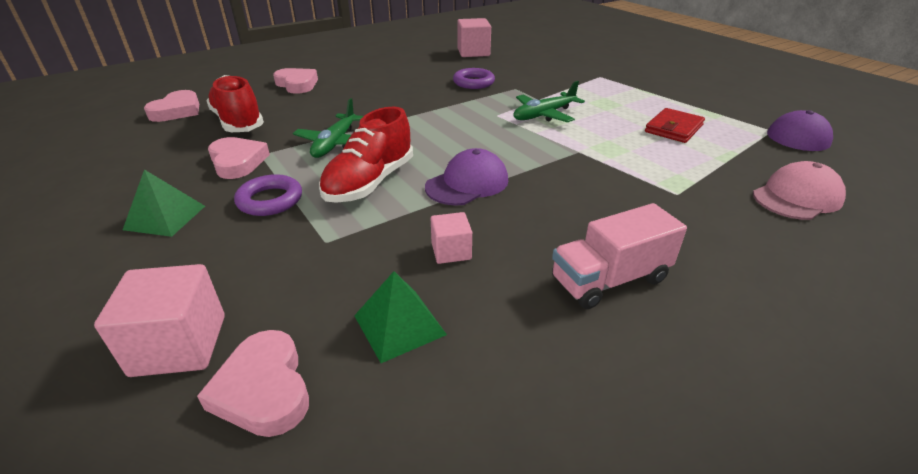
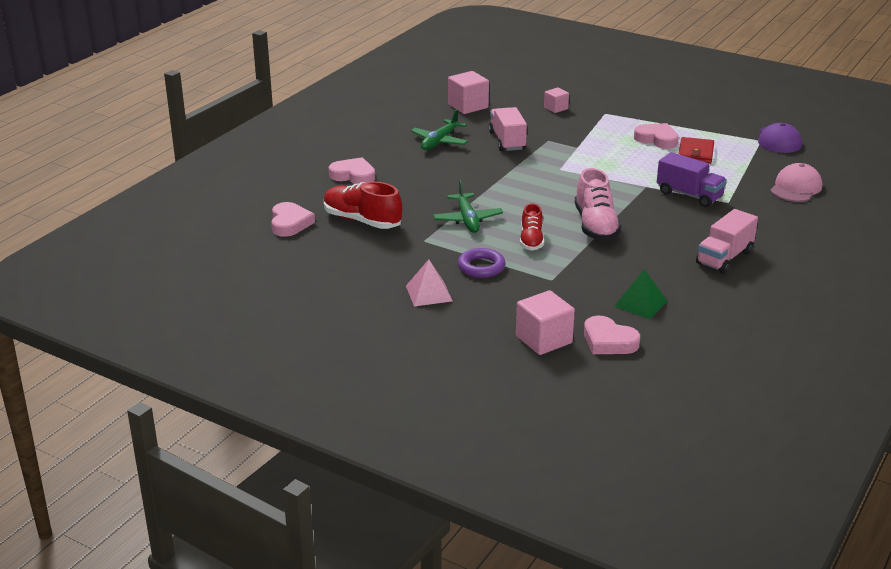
camera: 25 degrees left, 5 degrees down
(165, 217) = (429, 293): green pyramid -> pink pyramid
(237, 162) = (416, 249): pink heart -> pink heart (657, 139)
(370, 182) = (531, 240): red shoe -> red shoe, size x0.63
(451, 251) = (629, 266): pink cube -> pink cube (556, 108)
(467, 183) = (595, 226): purple cap -> pink shoe
(473, 82) = (507, 141): purple ring -> pink truck
(544, 115) = (595, 161): green plane -> green plane (439, 141)
(627, 173) = (689, 195): none -> purple truck

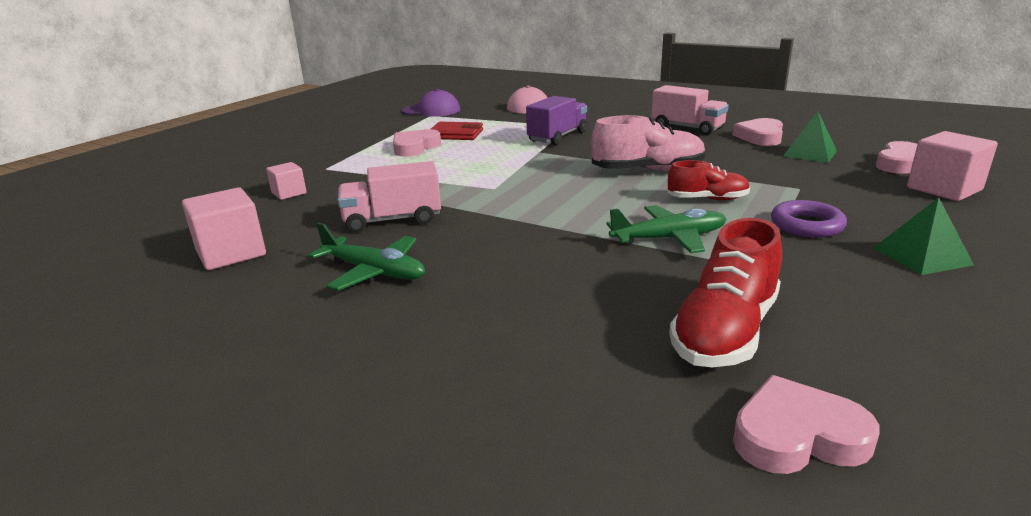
camera: 90 degrees left, 5 degrees down
(353, 175) = (520, 358): pink heart -> pink heart (760, 137)
(429, 293) = (922, 256): pink pyramid -> green pyramid

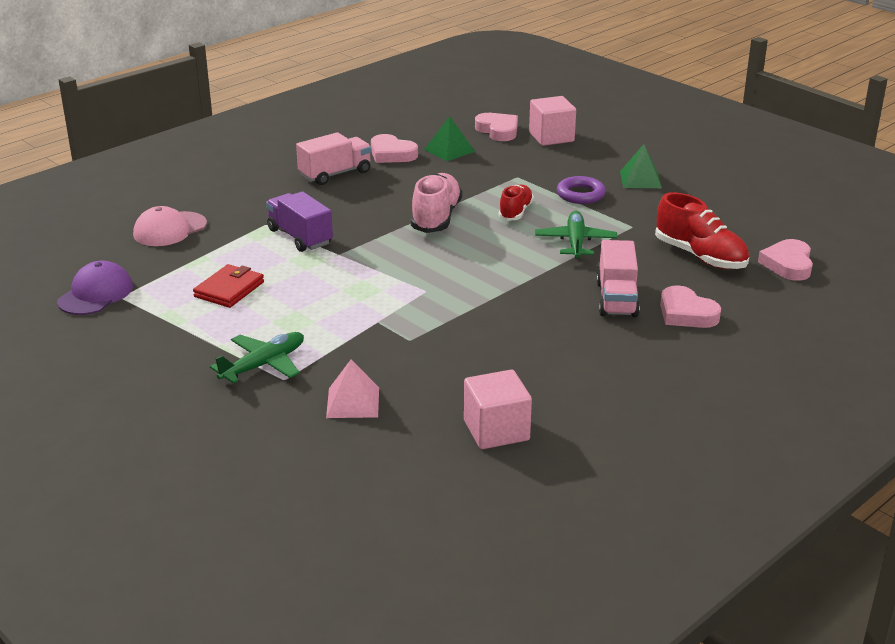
camera: 75 degrees left, 5 degrees up
(289, 193) = (353, 402): pink cube -> pink pyramid
(373, 272) = (570, 361): green plane -> green plane (263, 365)
(392, 220) = (470, 346): pink truck -> pink truck (616, 299)
(415, 147) = (256, 319): pink heart -> pink heart (686, 313)

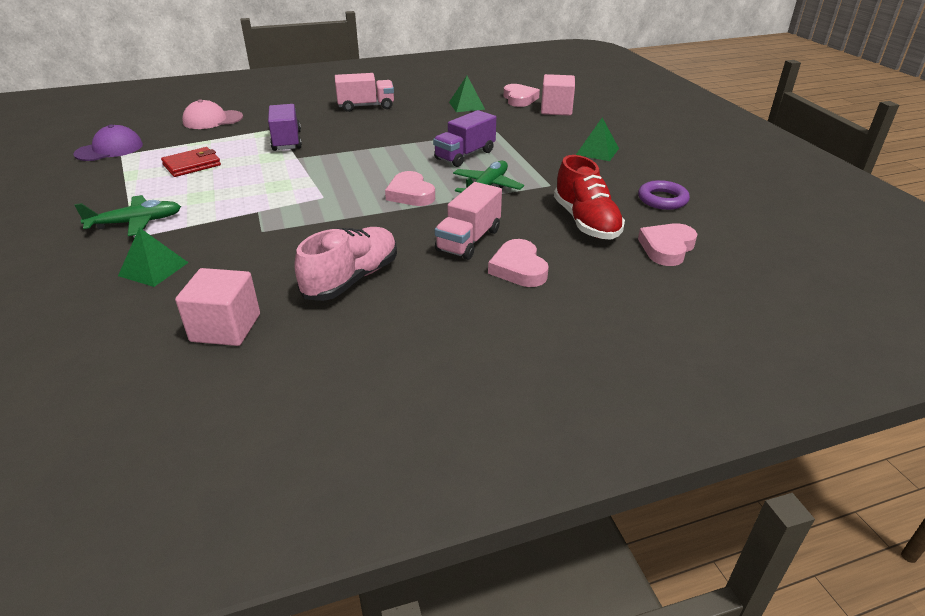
camera: 25 degrees right, 5 degrees up
(353, 402) = (153, 269): pink pyramid -> green pyramid
(391, 154) = (422, 101): pink heart -> pink heart (410, 194)
(436, 218) = (399, 147): pink shoe -> pink shoe (352, 279)
(515, 212) = (465, 155): red shoe -> purple truck
(580, 194) = (533, 153): purple ring -> purple ring (662, 199)

